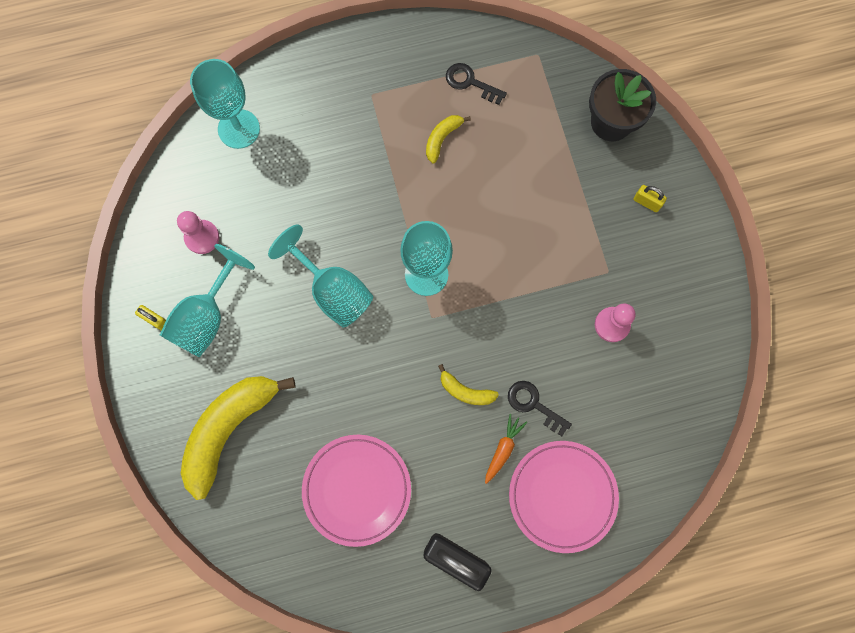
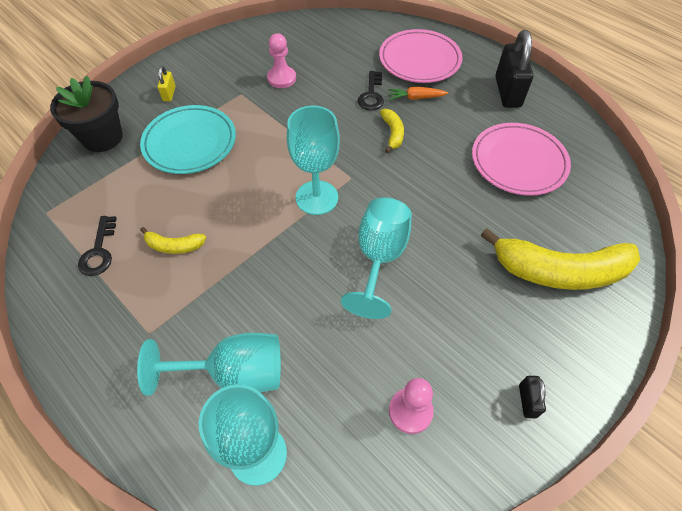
camera: 120 degrees left, 20 degrees down
(156, 320) = (527, 401): yellow padlock -> black padlock
(207, 317) = (485, 352): turquoise goblet -> turquoise goblet (235, 373)
(560, 195) = (190, 143): none -> turquoise plate

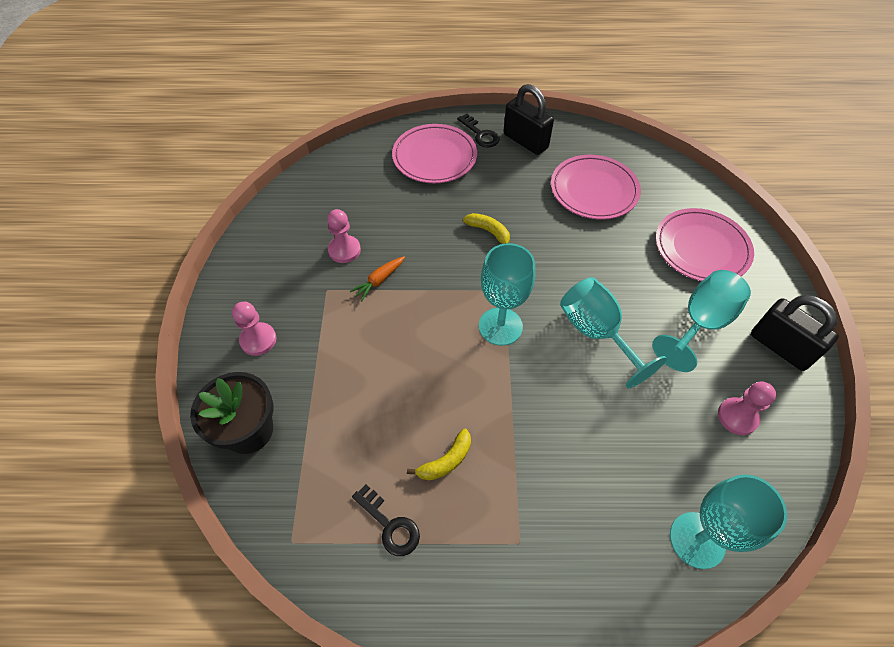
camera: 45 degrees left, 0 degrees up
(169, 94) = (258, 340): yellow padlock -> pink pawn
(190, 143) = (340, 367): turquoise plate -> none
(235, 373) = (614, 505): turquoise goblet -> turquoise goblet (700, 323)
(371, 95) = (435, 212): black key -> black key (480, 134)
(415, 98) = (470, 191): orange carrot -> orange carrot (379, 281)
(527, 401) = (780, 347): black padlock -> black padlock, size x2.10
(559, 271) = (701, 248): yellow banana -> pink plate

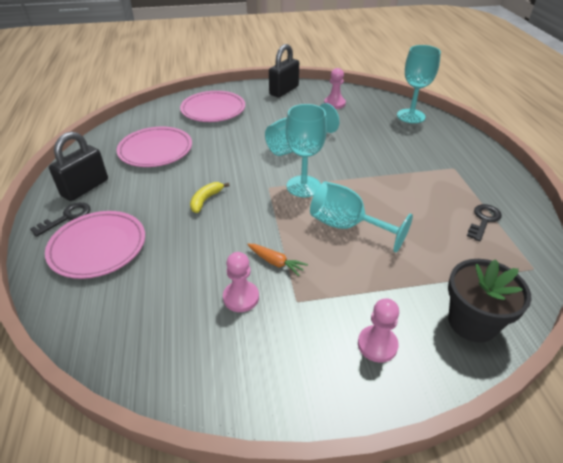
camera: 100 degrees left, 15 degrees down
(446, 461) = (423, 201): yellow banana -> none
(700, 323) = (275, 112): turquoise goblet -> turquoise goblet (346, 226)

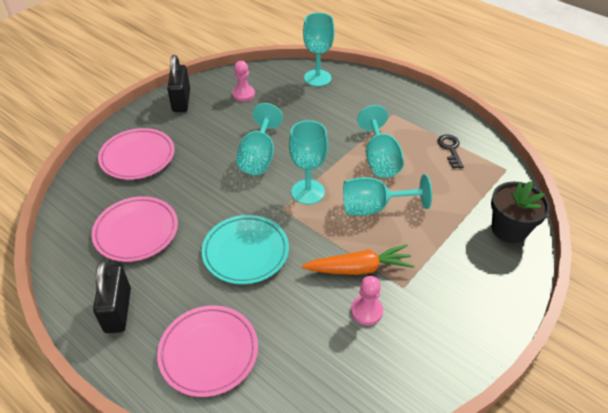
camera: 40 degrees left, 5 degrees up
(67, 218) = (141, 348): black key -> none
(206, 200) = (245, 252): yellow banana -> turquoise plate
(276, 262) = (359, 268): orange carrot -> orange carrot, size x1.81
(377, 345) = (477, 281): pink pawn -> none
(397, 194) = (380, 159): none -> turquoise goblet

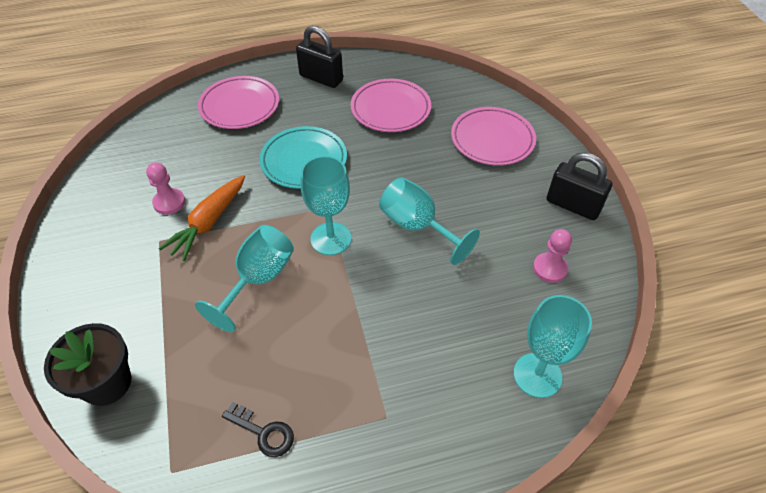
camera: 125 degrees right, 5 degrees up
(380, 159) = (317, 335): turquoise goblet -> none

